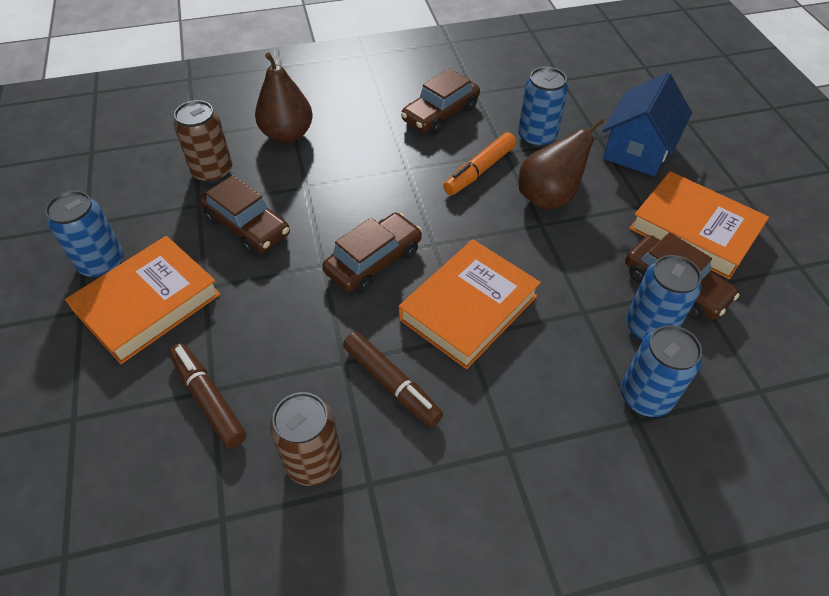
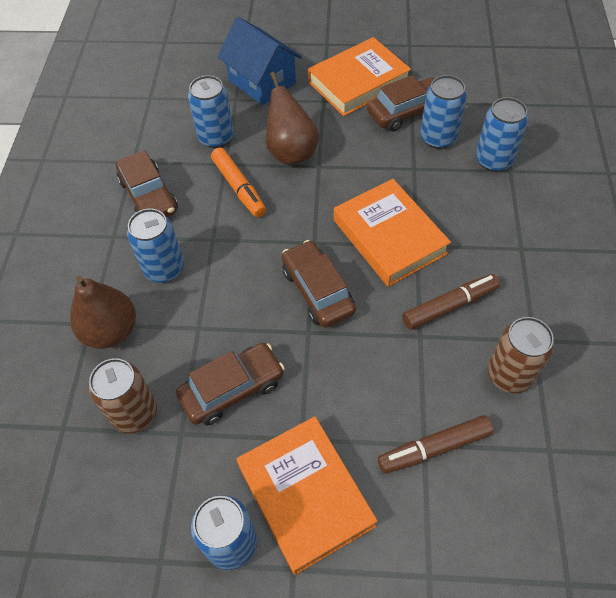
camera: 70 degrees left, 5 degrees up
(362, 147) = (164, 269): none -> blue can

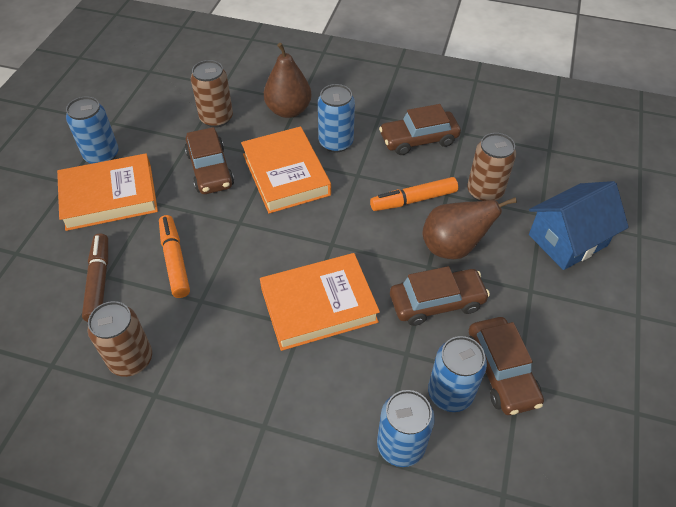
camera: 100 degrees right, 5 degrees down
(216, 137) = (484, 191): blue can -> brown can
(317, 291) = (277, 236): brown car -> brown car (436, 302)
(358, 82) = (560, 333): orange book -> orange book (285, 174)
(379, 378) = (175, 260): none -> orange marker
(449, 306) = (221, 333): brown marker -> none

